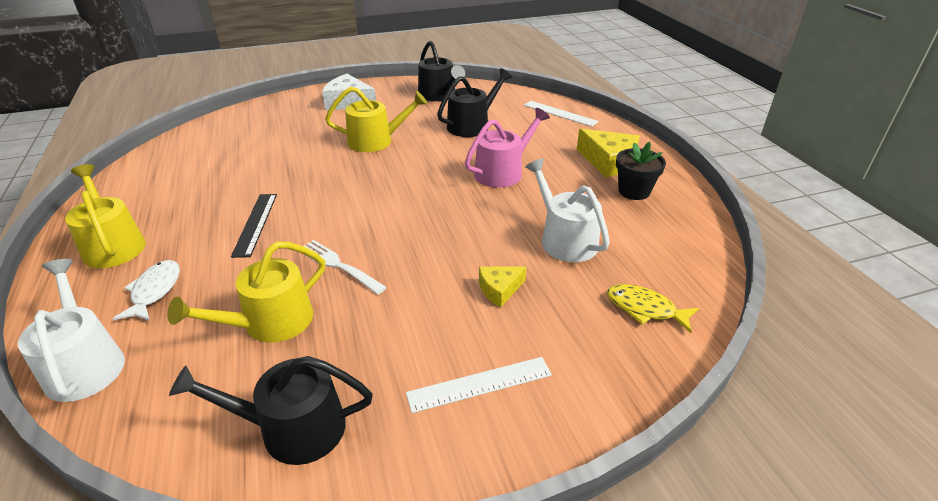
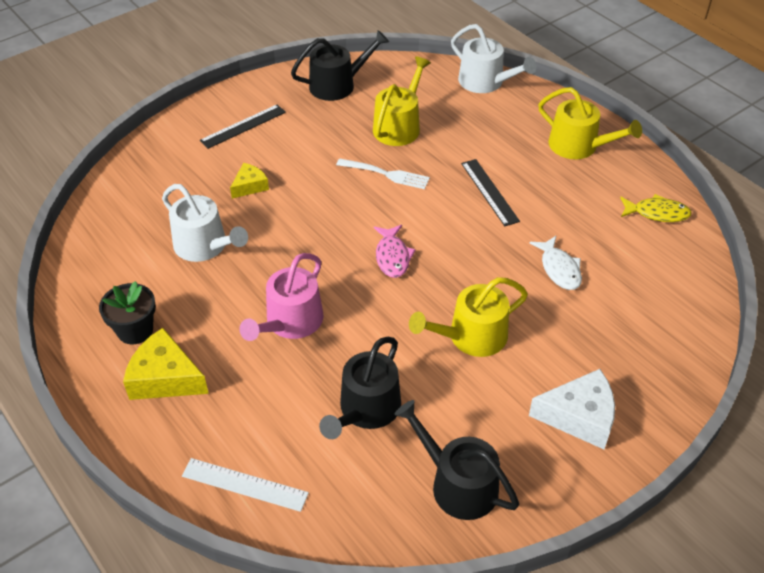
camera: 160 degrees right, 10 degrees up
(155, 291) = (500, 125): white fish -> white fish (559, 269)
(392, 194) = (392, 257): none -> pink fish
(479, 384) = (243, 126): white ruler -> black ruler
(645, 309) = (135, 198): yellow fish -> yellow fish (657, 213)

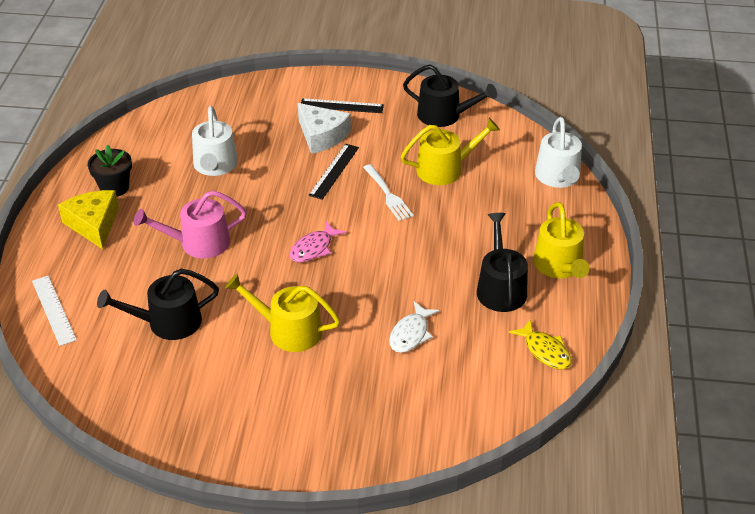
camera: 45 degrees right, 5 degrees down
(250, 186) = (291, 146): yellow cheese -> none
(457, 484) = (156, 401): black watering can -> black watering can (500, 288)
(489, 192) = (441, 252): black ruler -> black ruler (334, 171)
(579, 417) = (281, 427): white cheese -> white cheese (322, 136)

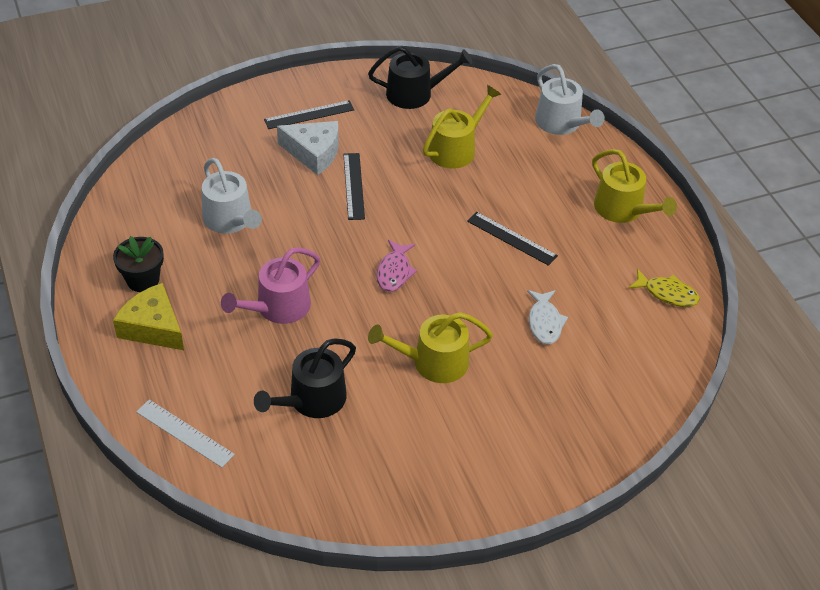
camera: 30 degrees left, 5 degrees up
(387, 194) = (422, 192): white fork -> none
(436, 256) = (511, 238): none -> black ruler
(500, 288) = (589, 249): black watering can -> none

